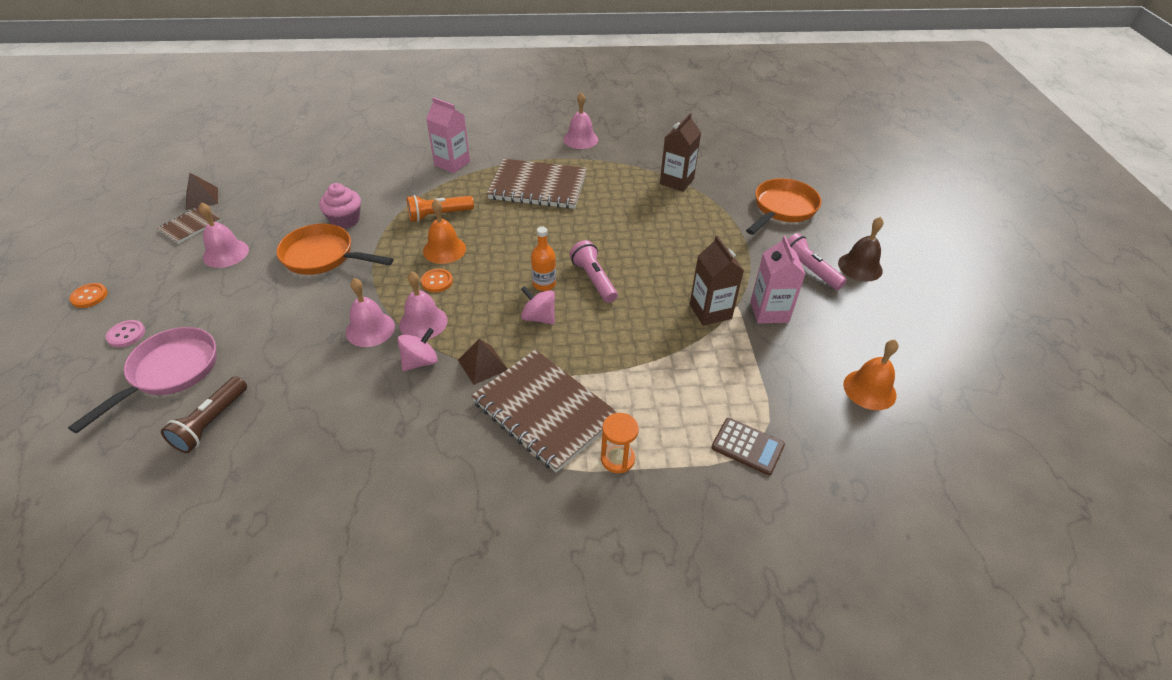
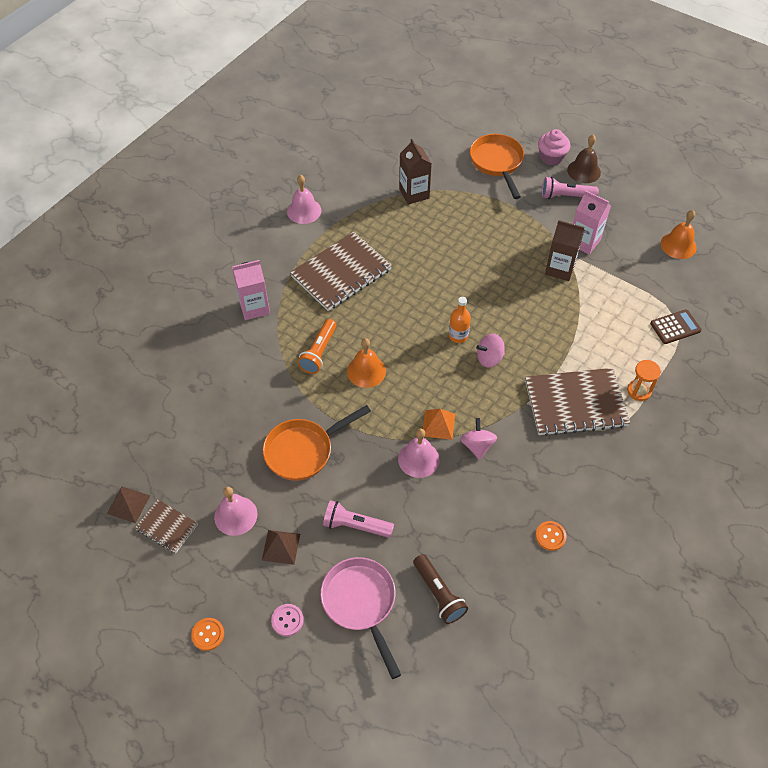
camera: 50 degrees left, 10 degrees up
(191, 225) = (167, 527): brown notebook -> brown notebook turned 45 degrees counterclockwise
(345, 220) = (266, 415): pink cupcake -> pink cupcake (551, 157)
(423, 322) = (438, 424): pink bell -> orange pyramid
(437, 281) = (400, 394): orange button -> orange button (550, 536)
(482, 364) = (508, 413): brown pyramid -> brown pyramid (281, 547)
(594, 280) = (478, 307): pink flashlight -> pink flashlight (356, 525)

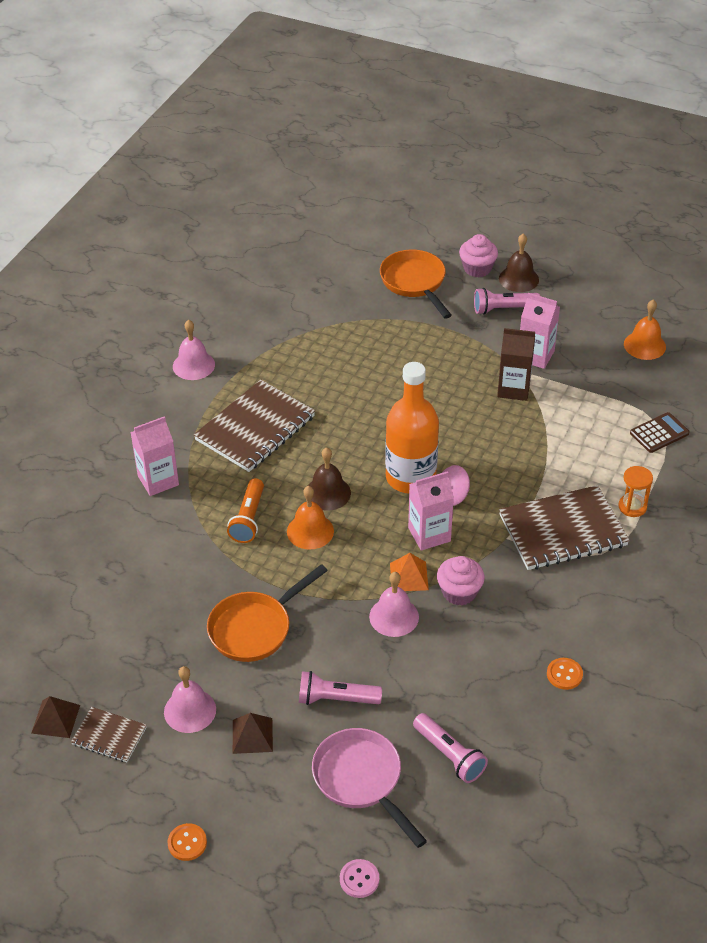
camera: 10 degrees left, 10 degrees down
(287, 620) = (278, 812): pink button -> pink button (359, 879)
(387, 339) = (327, 493): none -> brown bell
(414, 193) = (323, 329): brown carton -> none
(438, 593) = (449, 755): brown flashlight -> pink flashlight
(458, 336) = (410, 477): orange bottle -> orange bottle, size x2.12
(463, 389) = (429, 534): none -> pink carton
(477, 446) = (459, 592): pink spinning top -> pink cupcake

